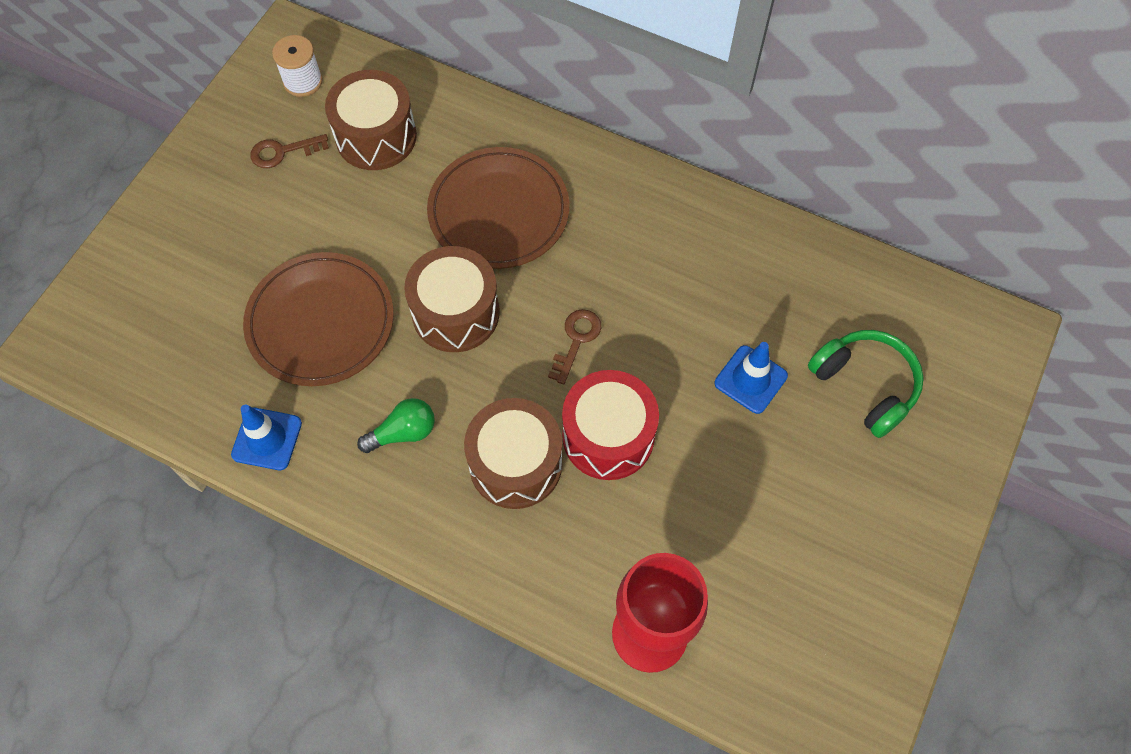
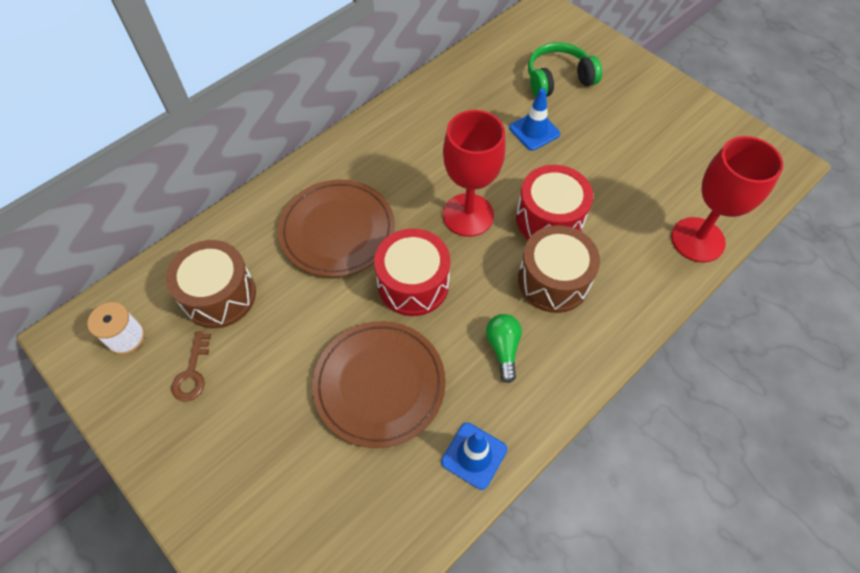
camera: 70 degrees left, 5 degrees down
(455, 313) = (413, 284): brown drum -> red drum
(576, 340) = (468, 215): brown key -> red goblet

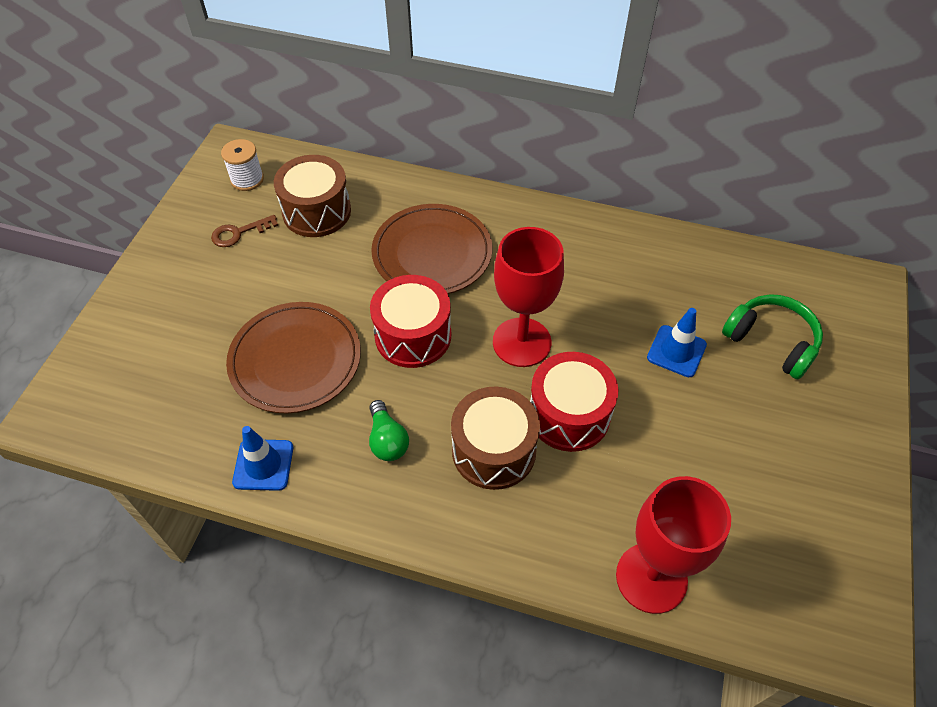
camera: 60 degrees right, 5 degrees down
(503, 348) = (387, 440): green light bulb -> green light bulb turned 105 degrees clockwise

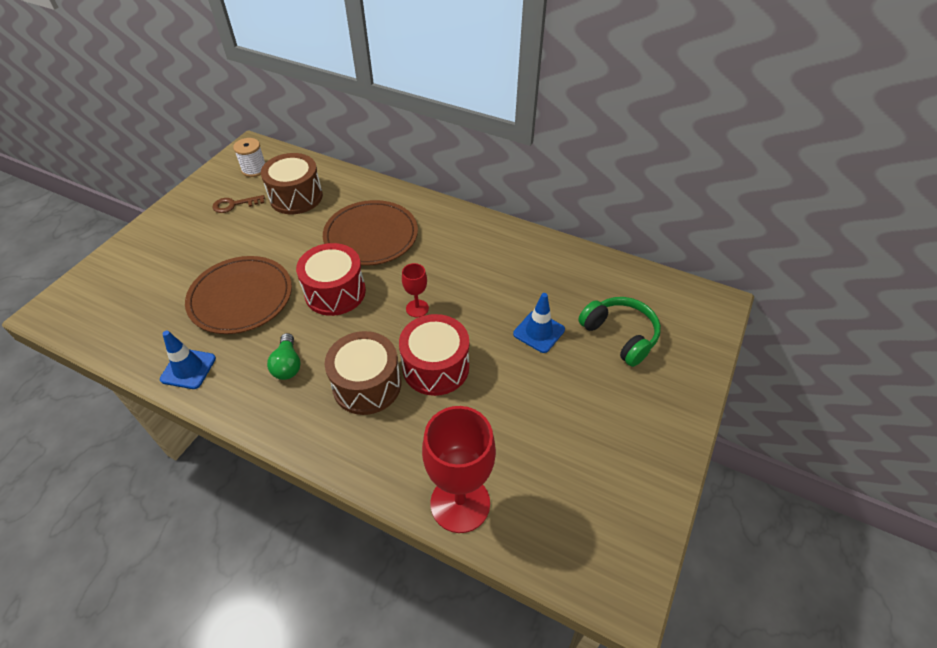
camera: 10 degrees right, 5 degrees down
(521, 342) = (417, 308): red goblet -> red goblet, size x0.48

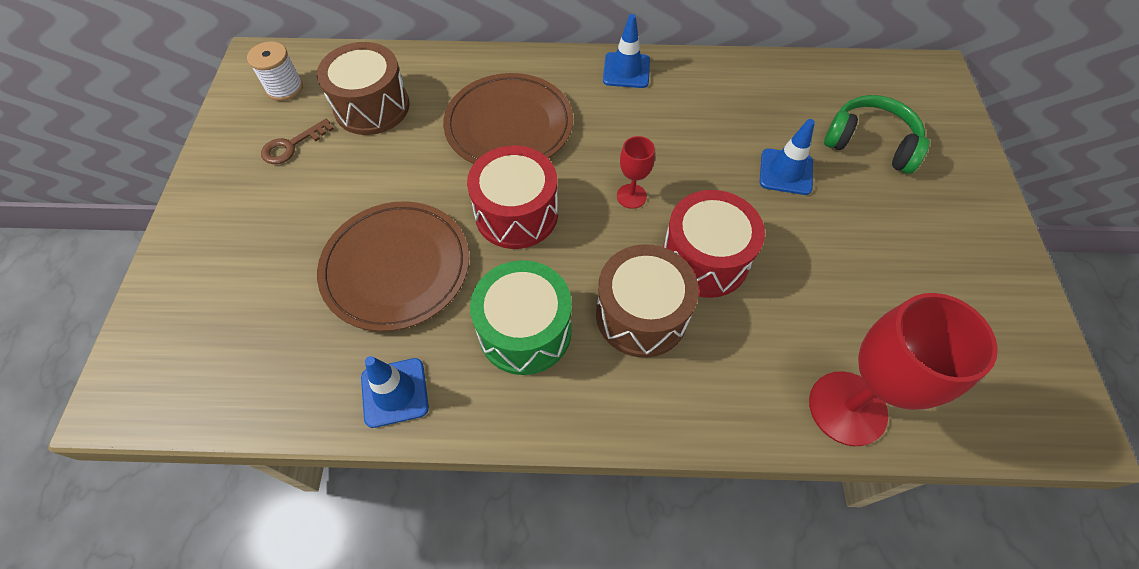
camera: 25 degrees left, 10 degrees up
(287, 365) = (525, 331): green light bulb -> green drum
(476, 226) = (626, 70): none -> blue traffic cone

